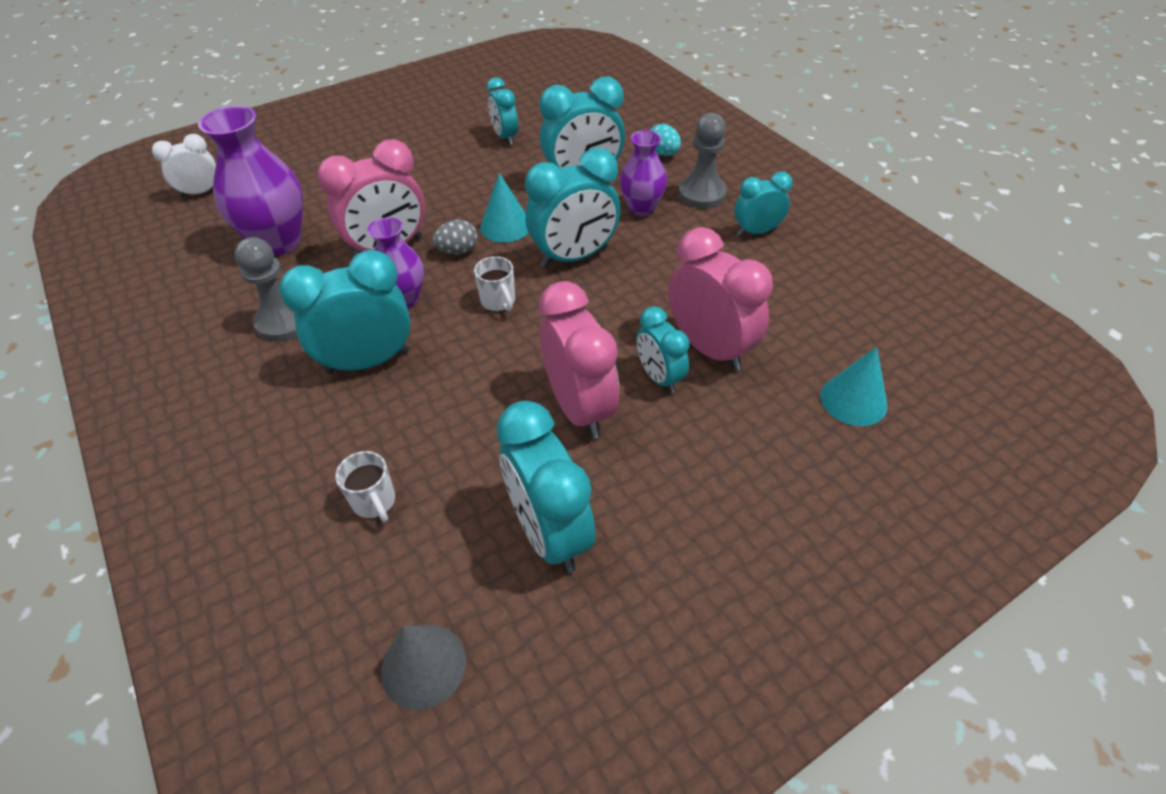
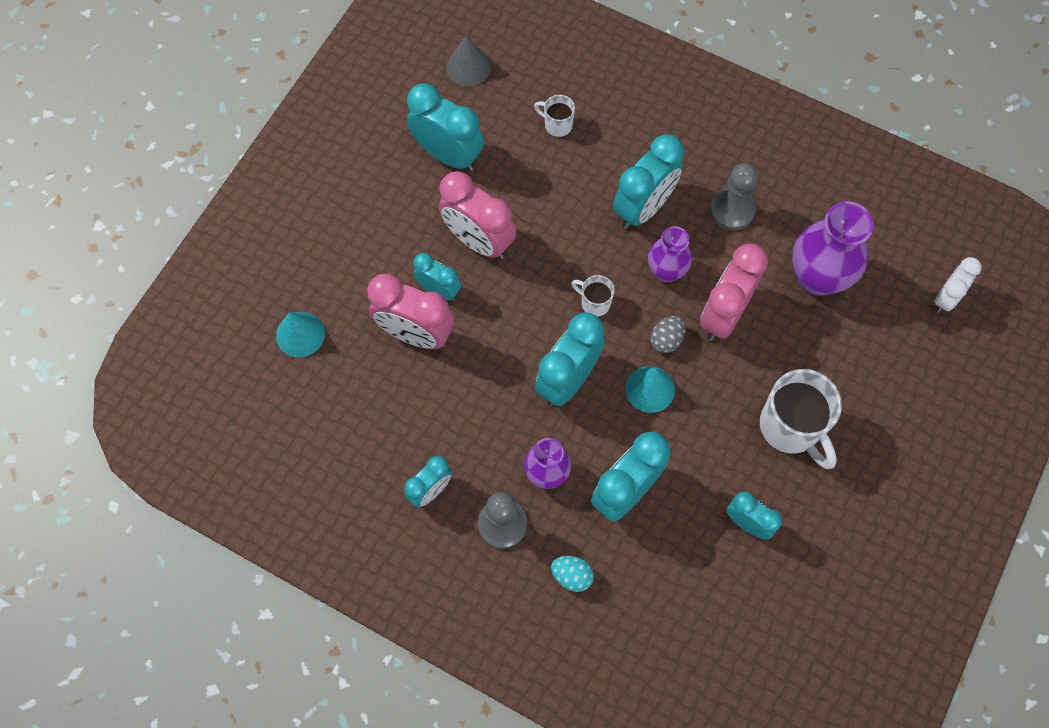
camera: 150 degrees right, 20 degrees up
(417, 168) = (791, 428): none -> white mug

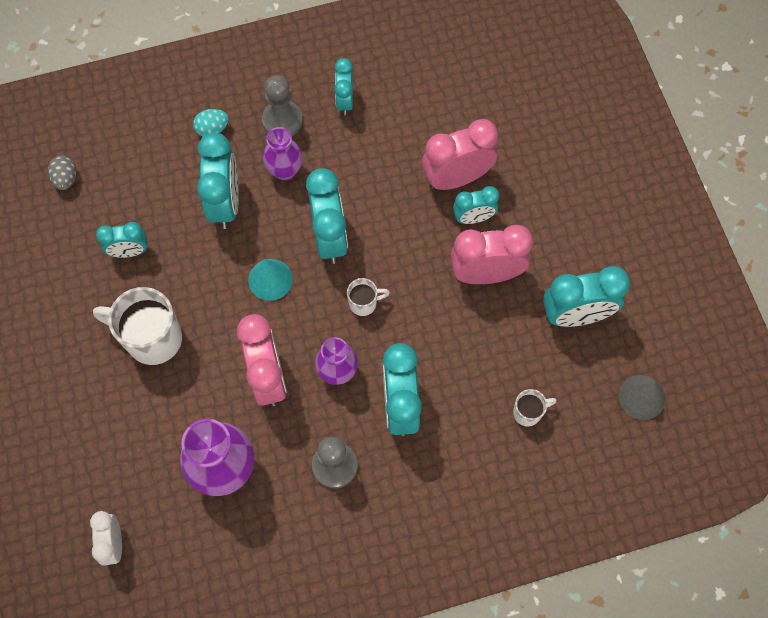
camera: 135 degrees right, 0 degrees up
(300, 334) = (525, 114): turquoise cone -> none
(666, 340) = (291, 322): grey egg -> grey egg (66, 179)

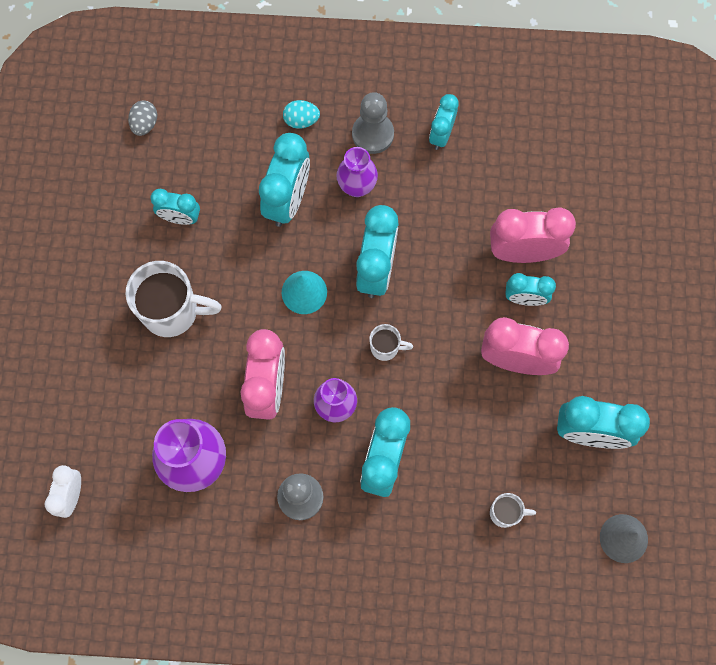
camera: 20 degrees right, 5 degrees up
(152, 338) = (172, 311): white mug -> white mug turned 150 degrees clockwise

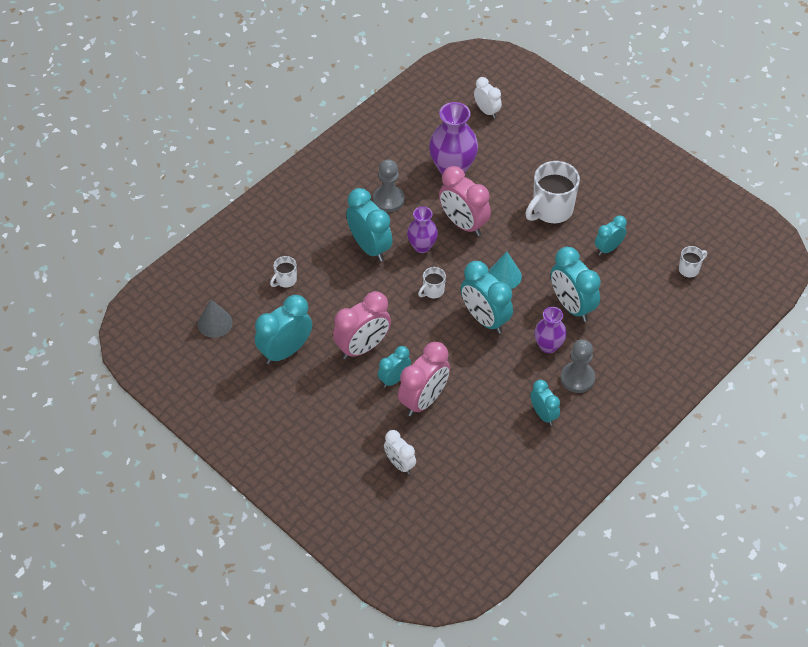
camera: 130 degrees right, 20 degrees down
(145, 124) = (689, 269): grey egg -> white mug
(301, 120) = (621, 348): turquoise egg -> none
(611, 218) = (399, 464): none -> white clock

